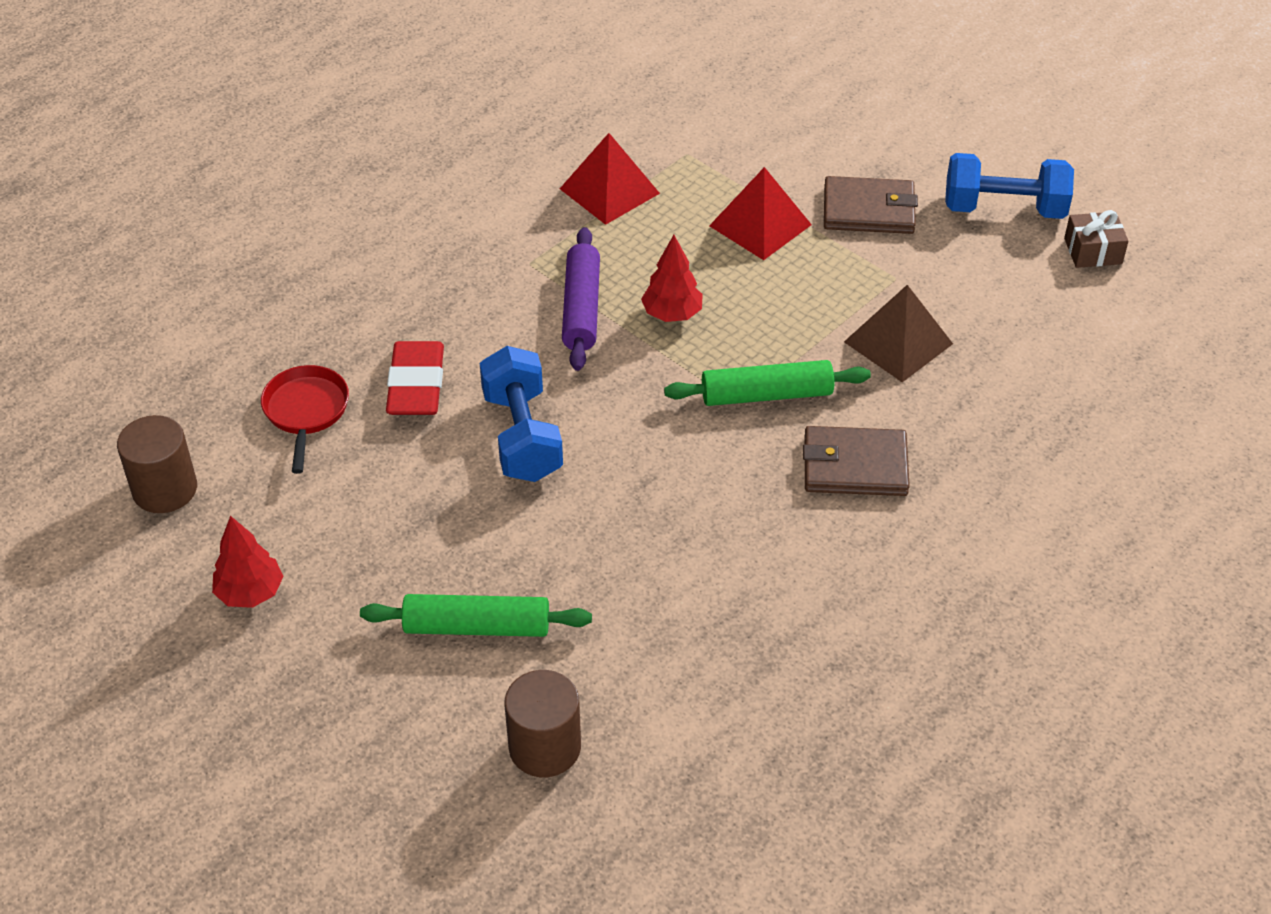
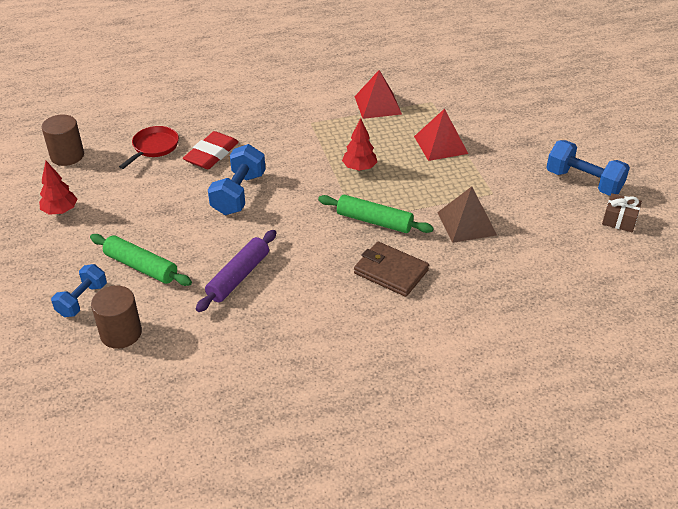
camera: 30 degrees right, 5 degrees down
(433, 724) = (82, 300): none -> blue dumbbell
(581, 308) = (317, 150): purple rolling pin -> purple rolling pin (238, 276)
(869, 210) = (505, 157): brown wallet -> none

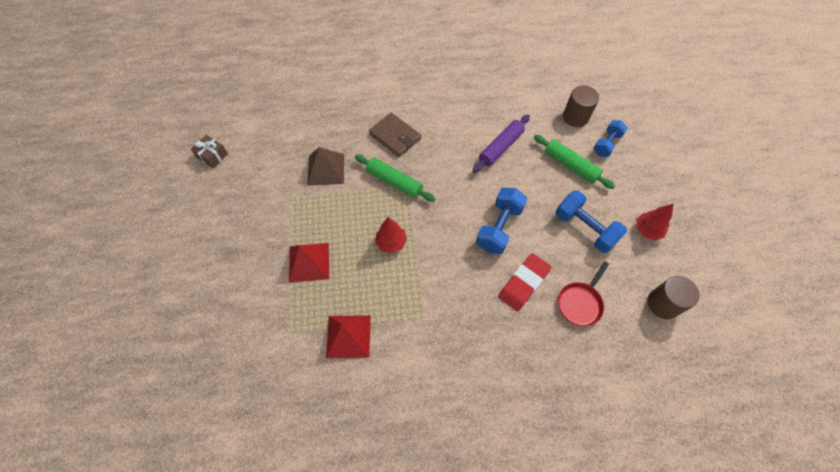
camera: 170 degrees left, 20 degrees up
(583, 182) = (213, 197): blue dumbbell -> blue dumbbell (585, 228)

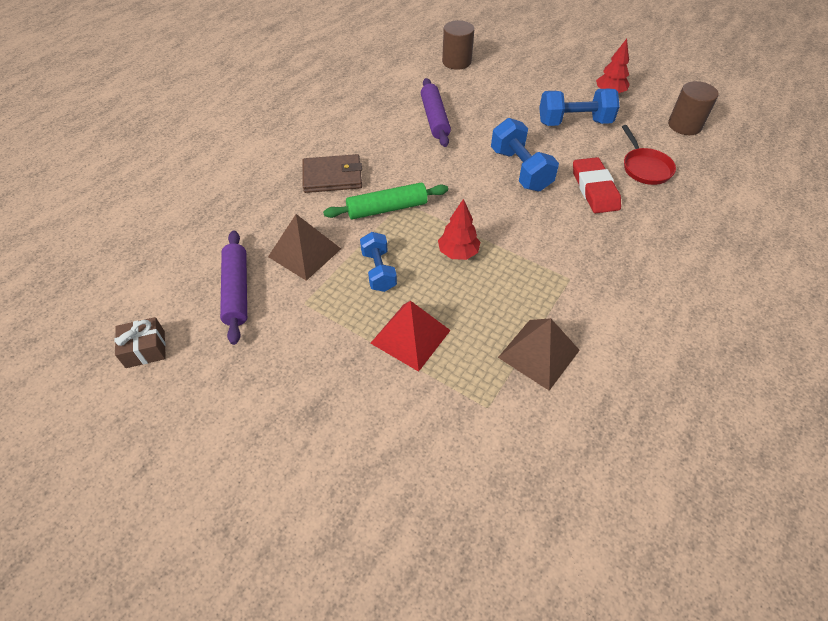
camera: 50 degrees left, 10 degrees down
(275, 161) = (236, 291): none -> purple rolling pin
(348, 336) = (538, 353): red pyramid -> brown pyramid
(570, 165) = (502, 93): green rolling pin -> none
(606, 144) = (504, 63): blue dumbbell -> blue dumbbell (378, 271)

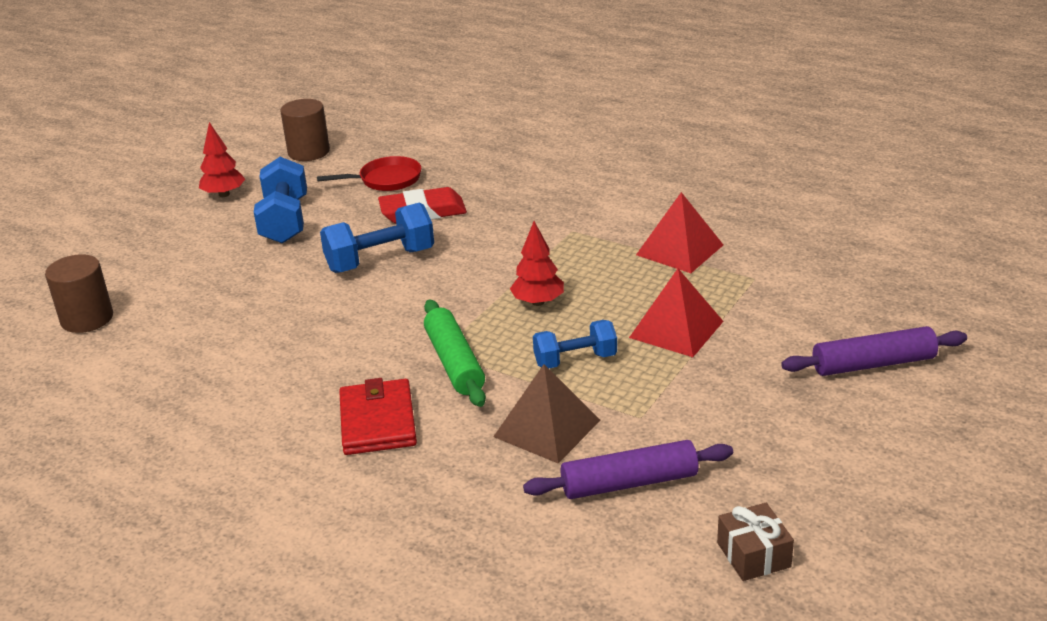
camera: 90 degrees left, 20 degrees down
(332, 176) = (378, 421): brown wallet -> red wallet
(435, 118) = (246, 333): purple rolling pin -> purple rolling pin (873, 364)
(538, 353) = (679, 250): brown pyramid -> red pyramid

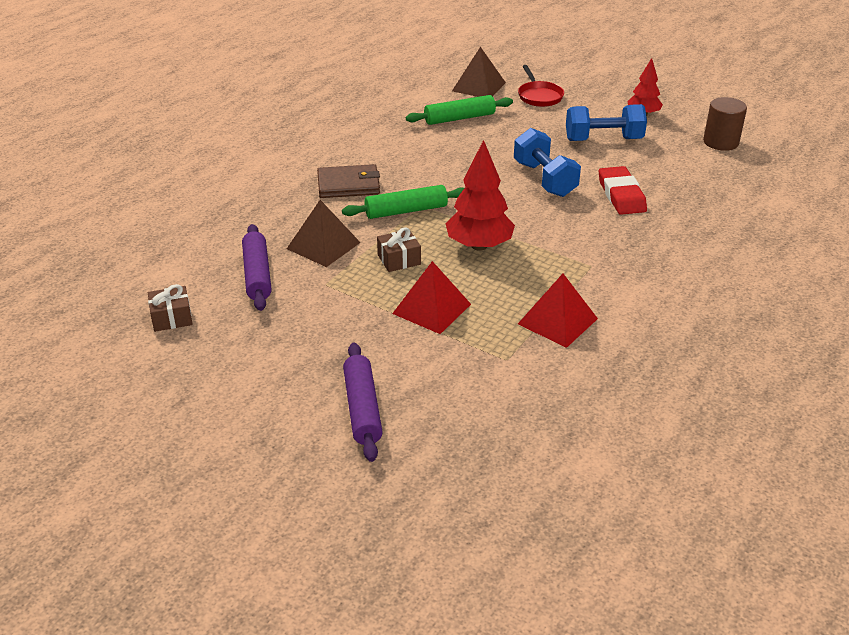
camera: 90 degrees right, 5 degrees up
(87, 318) = (478, 86): brown cylinder -> brown pyramid
(189, 331) = (459, 118): none -> green rolling pin
(378, 421) = (348, 185): red wallet -> brown wallet
(386, 180) = (675, 177): red pan -> red pan (539, 96)
(538, 302) = (479, 246): red tree -> red tree, size x1.62
(575, 360) = (399, 259): blue dumbbell -> brown gift

